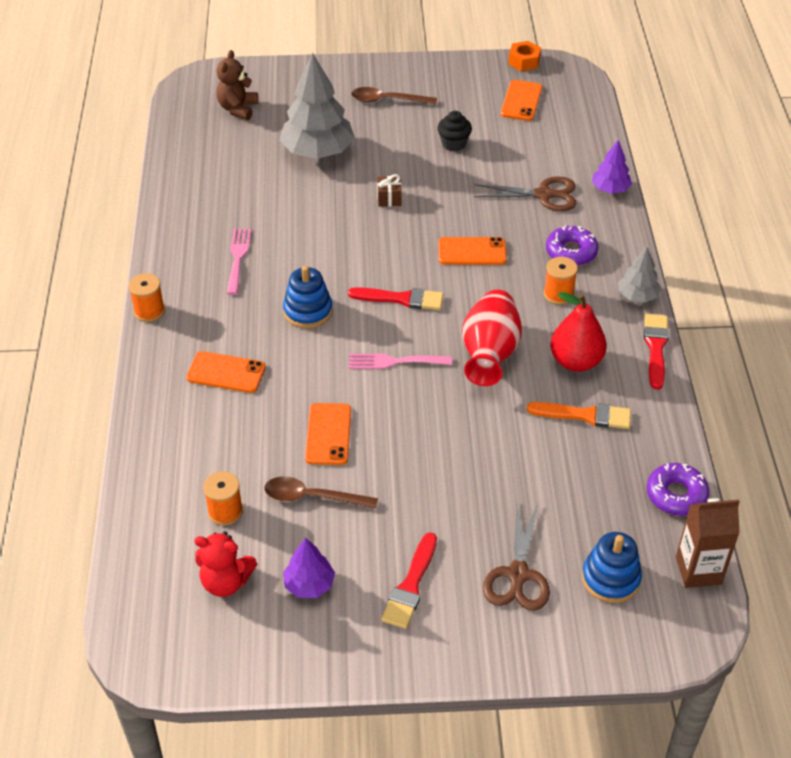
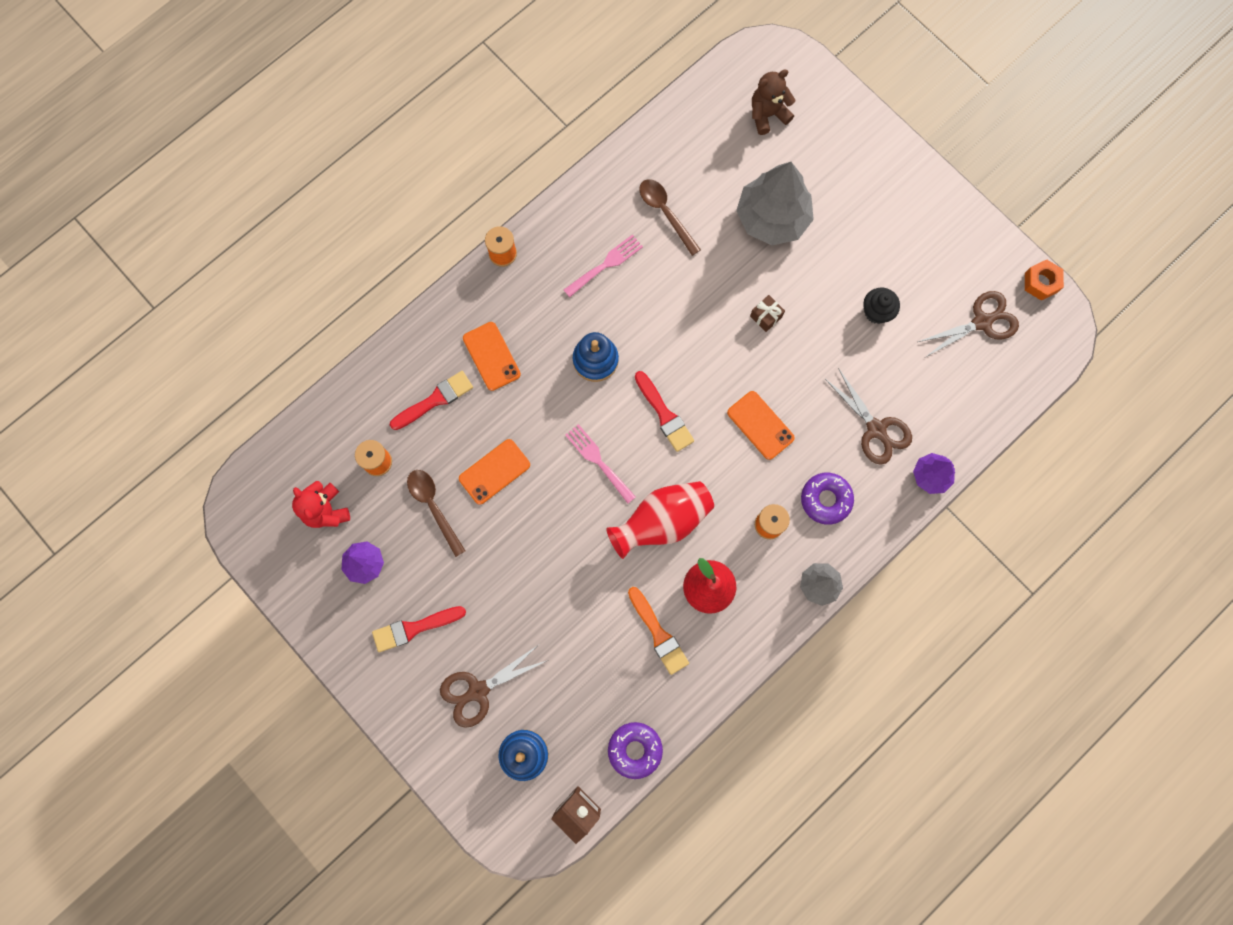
camera: 50 degrees right, 30 degrees up
(387, 100) = (884, 216): brown spoon -> brown spoon (665, 213)
(521, 101) = (983, 321): orange phone -> brown scissors
(655, 347) = (772, 637): red brush -> red brush (435, 400)

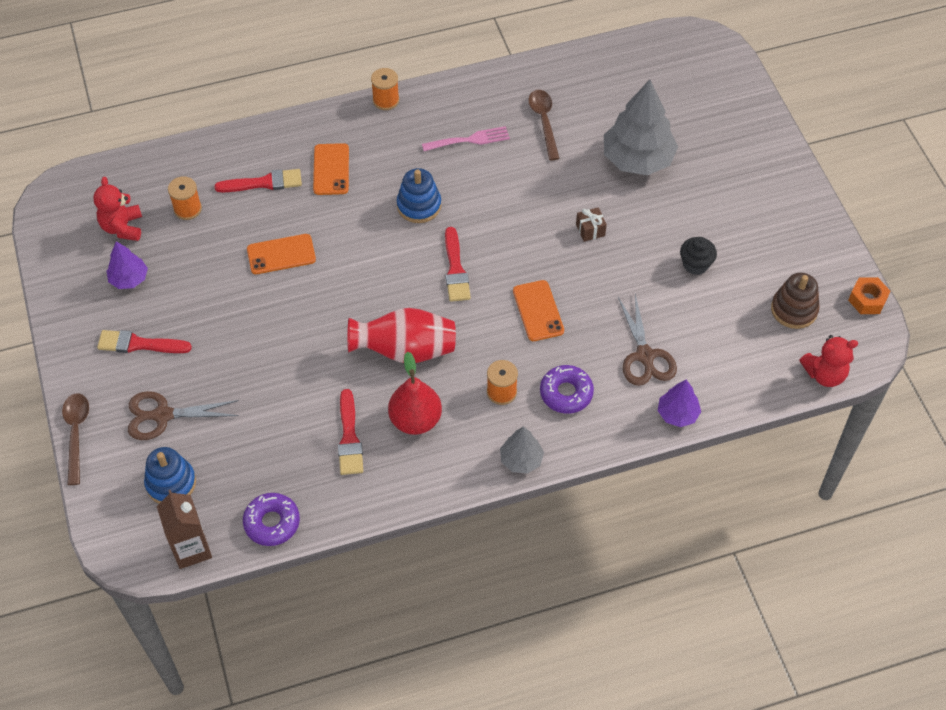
camera: 25 degrees right, 20 degrees down
(433, 507) = (213, 260): brown spoon -> brown spoon (76, 434)
(598, 461) = (376, 281): pink fork -> none
(658, 634) = (349, 437): orange brush -> red brush
(767, 115) = (676, 83): brown teddy bear -> none
(983, 321) = (794, 309): brown scissors -> brown stacking toy
(1037, 377) = (824, 374): none -> red teddy bear

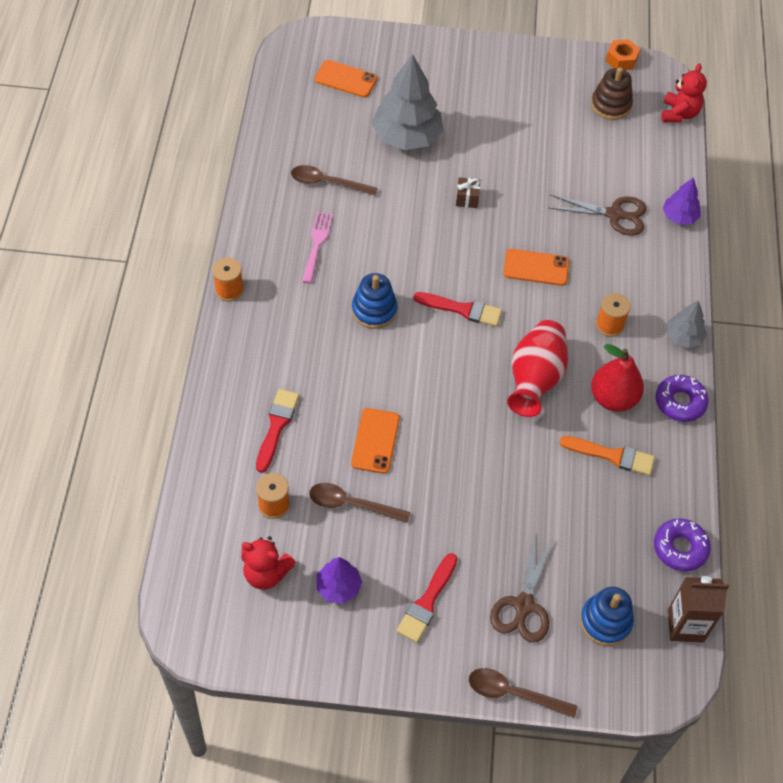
camera: 70 degrees left, 0 degrees up
(210, 260) = (351, 504): none -> brown spoon
(331, 169) = (291, 364): orange phone -> orange phone (346, 79)
(349, 437) = (612, 455): red brush -> orange brush
(566, 393) = (629, 281): purple donut -> purple donut (680, 402)
(695, 264) = (538, 145): black cupcake -> none

